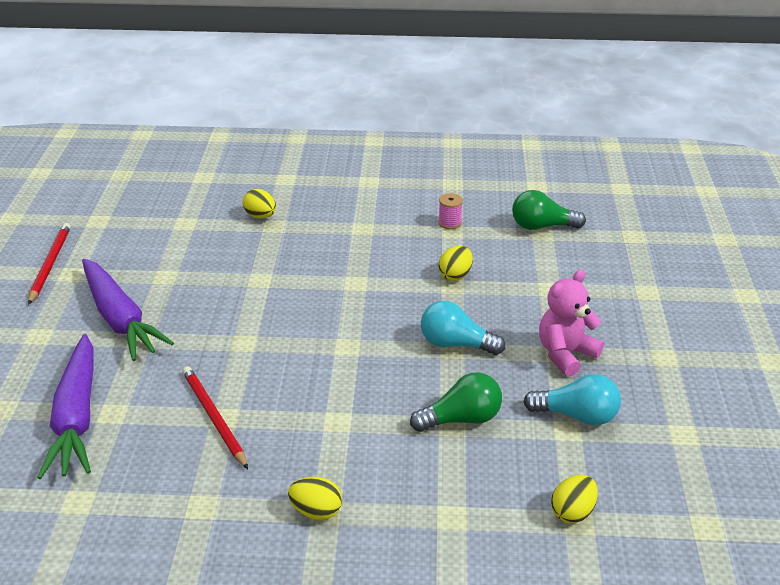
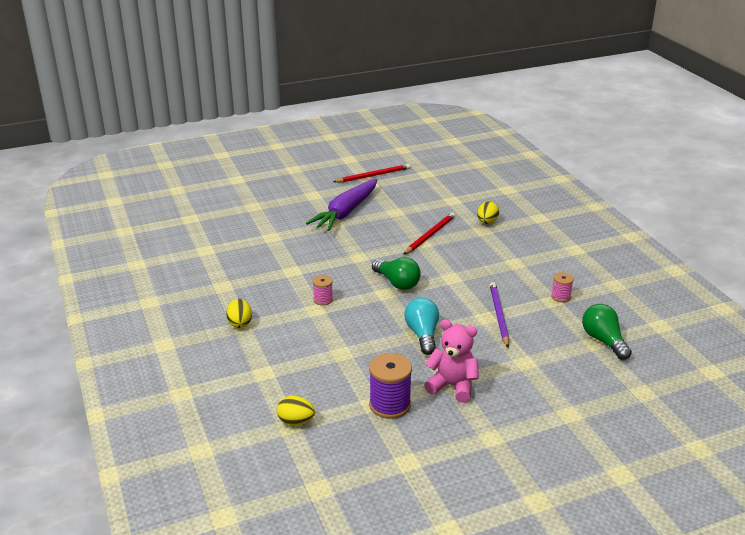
camera: 65 degrees right, 5 degrees down
(77, 417) = (261, 228): purple carrot -> none
(214, 417) = (289, 268): red pencil -> red pencil (430, 235)
(320, 407) = (323, 300): none -> pink spool
(455, 275) = (499, 315): yellow egg -> purple pencil
(461, 419) = (350, 355): green light bulb -> green light bulb (397, 283)
(577, 415) = (390, 405): turquoise light bulb -> purple spool

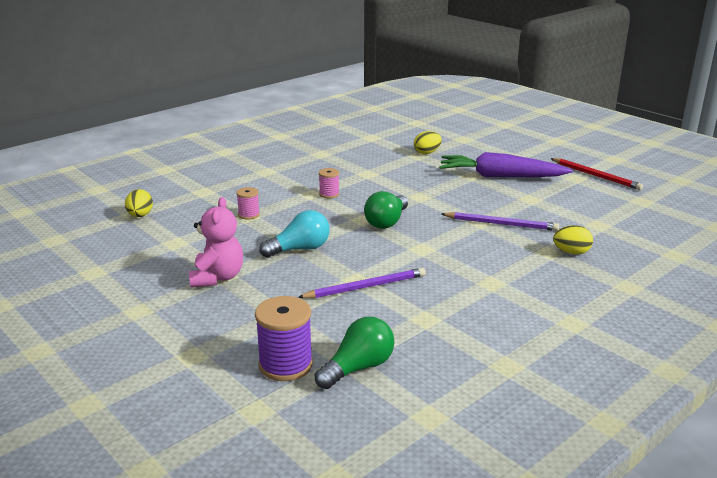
camera: 70 degrees right, 5 degrees down
(240, 323) = (270, 170): yellow egg -> yellow egg (427, 153)
(390, 405) = (175, 251): purple spool -> purple spool (285, 365)
(430, 235) = (501, 224): red pencil -> purple pencil
(561, 297) = (439, 324): pink spool -> pink spool (249, 215)

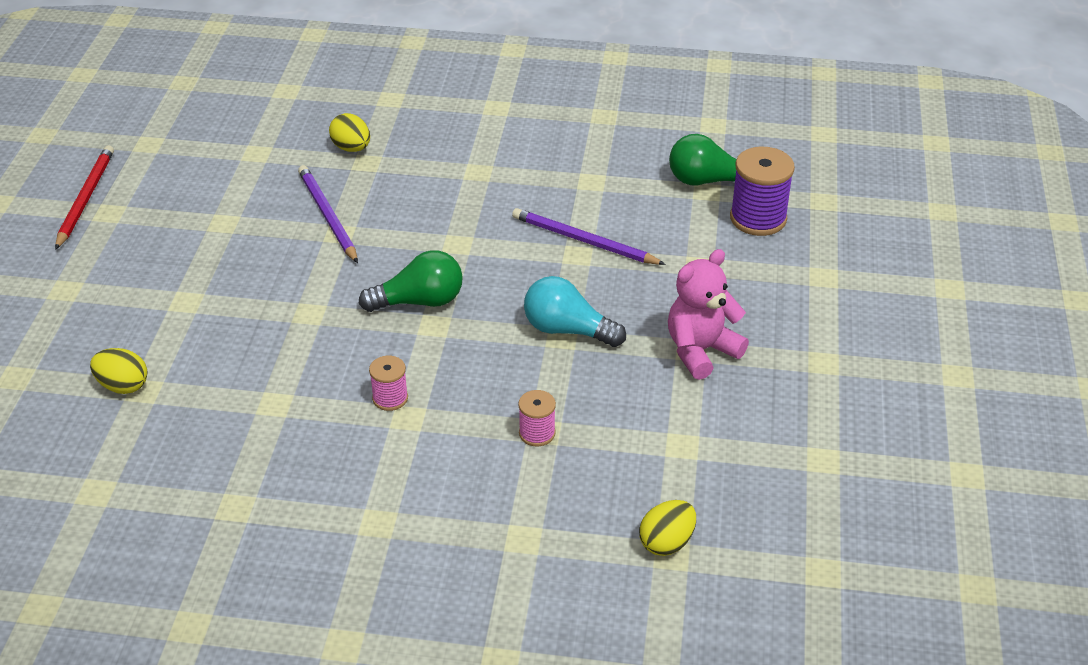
camera: 130 degrees left, 15 degrees up
(500, 176) = (164, 274): purple carrot -> none

